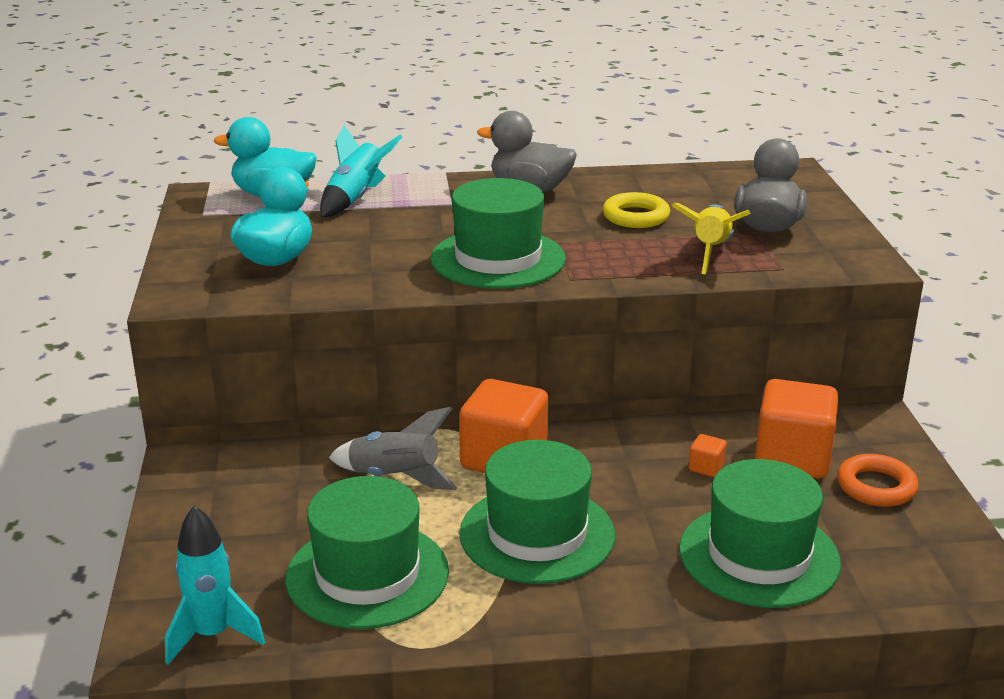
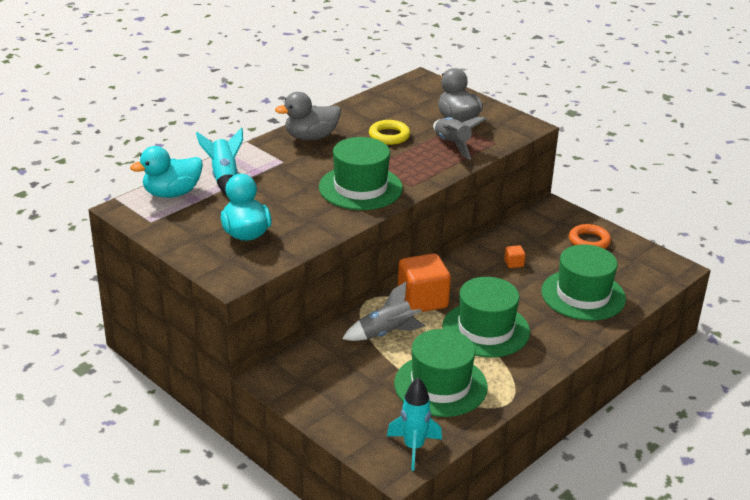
camera: 40 degrees left, 5 degrees up
(710, 252) = (452, 145): yellow rocket -> grey rocket
(792, 458) = (542, 242): orange cube -> none

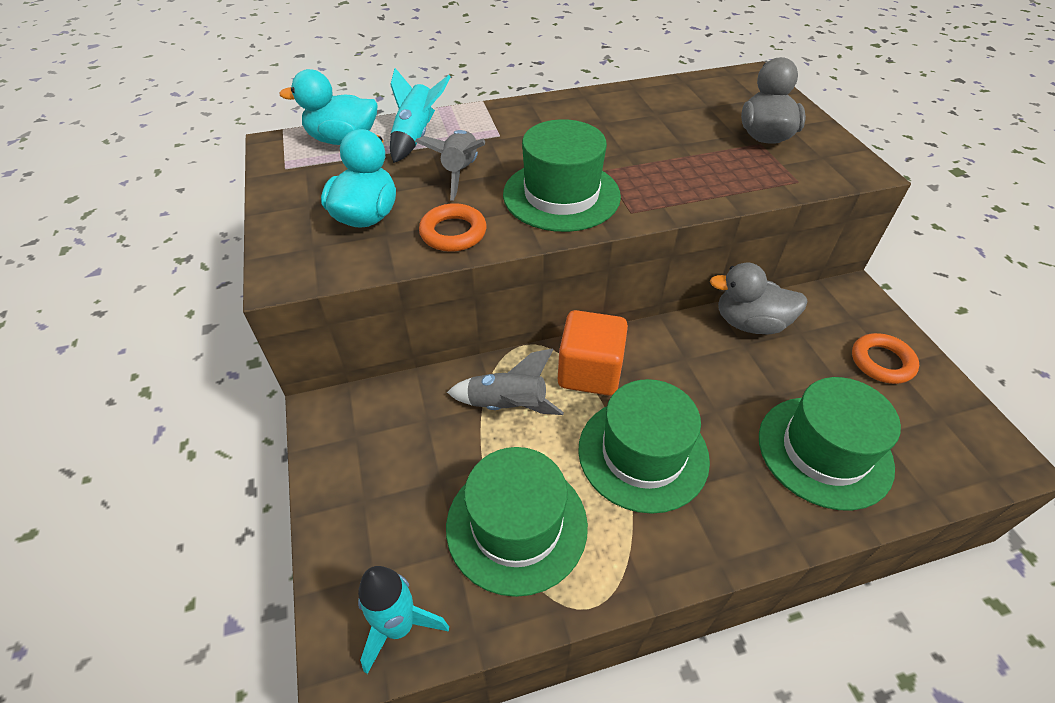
camera: 30 degrees right, 15 degrees up
(311, 137) = (559, 113): grey duck -> grey duck (750, 323)
(313, 227) = (453, 233): none -> orange ring
(389, 136) = (656, 135): yellow ring -> none
(452, 145) = (732, 169): grey rocket -> grey rocket (460, 172)
(514, 263) = (749, 359): orange cube -> none

